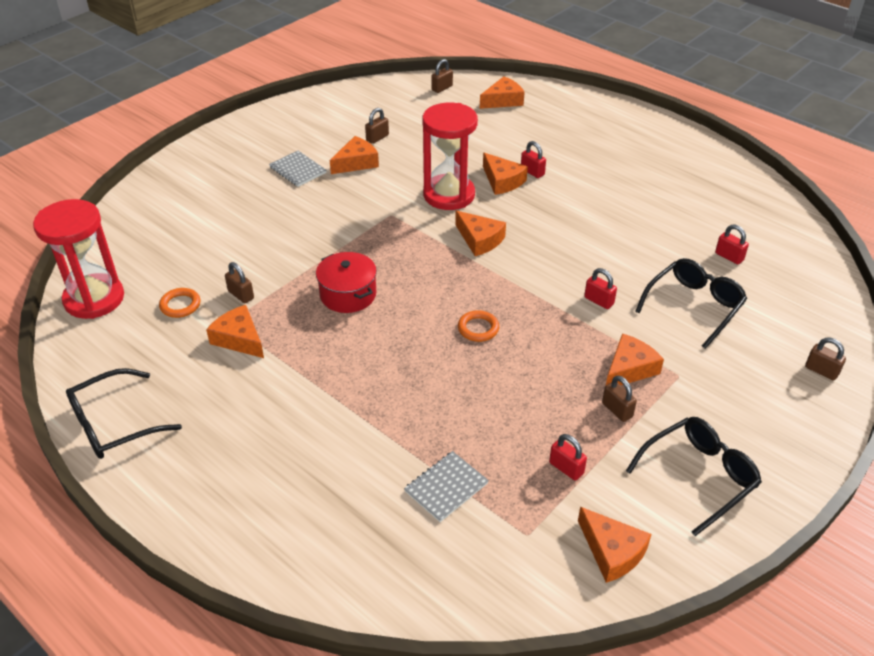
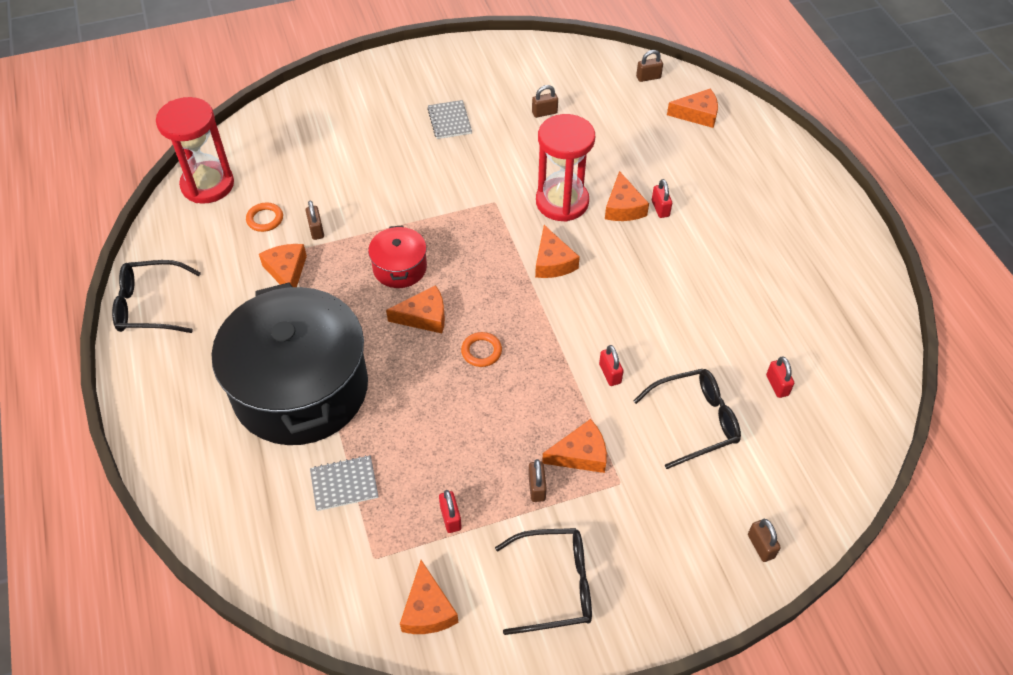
camera: 30 degrees right, 10 degrees up
(335, 428) = (300, 388): none -> black pot
(356, 163) = (506, 133): orange cheese -> orange cheese (424, 317)

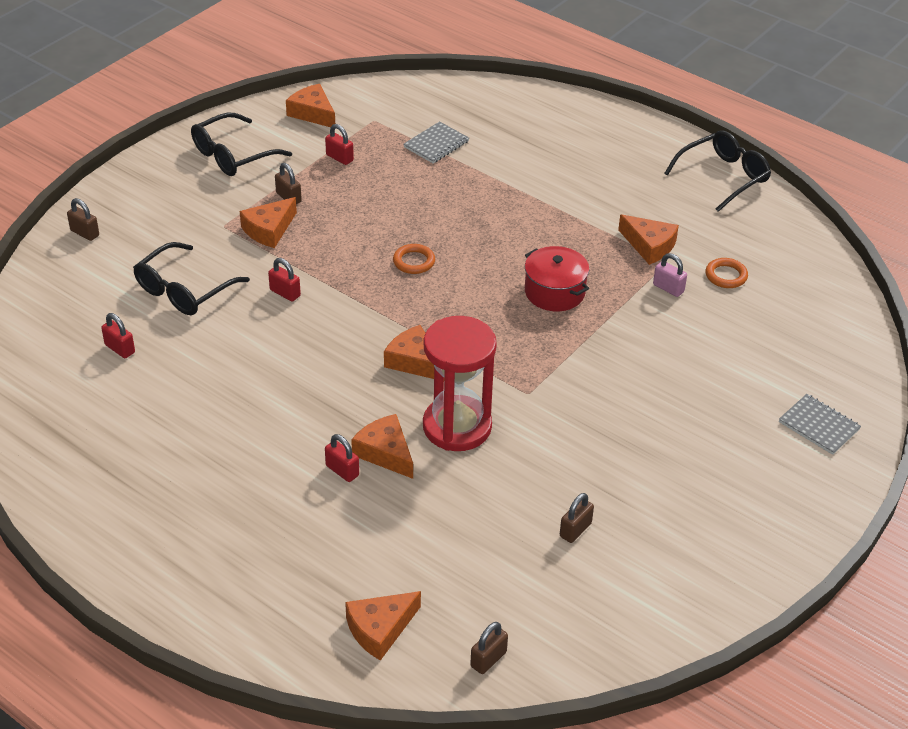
camera: 145 degrees right, 10 degrees down
(207, 185) = (819, 279): red hourglass -> none
(300, 388) = (534, 179): black pot -> none
(316, 230) = (668, 288): brown padlock -> pink padlock
(424, 317) = (490, 265): orange cheese -> none
(449, 121) = (672, 462): grey notebook -> grey notebook (819, 426)

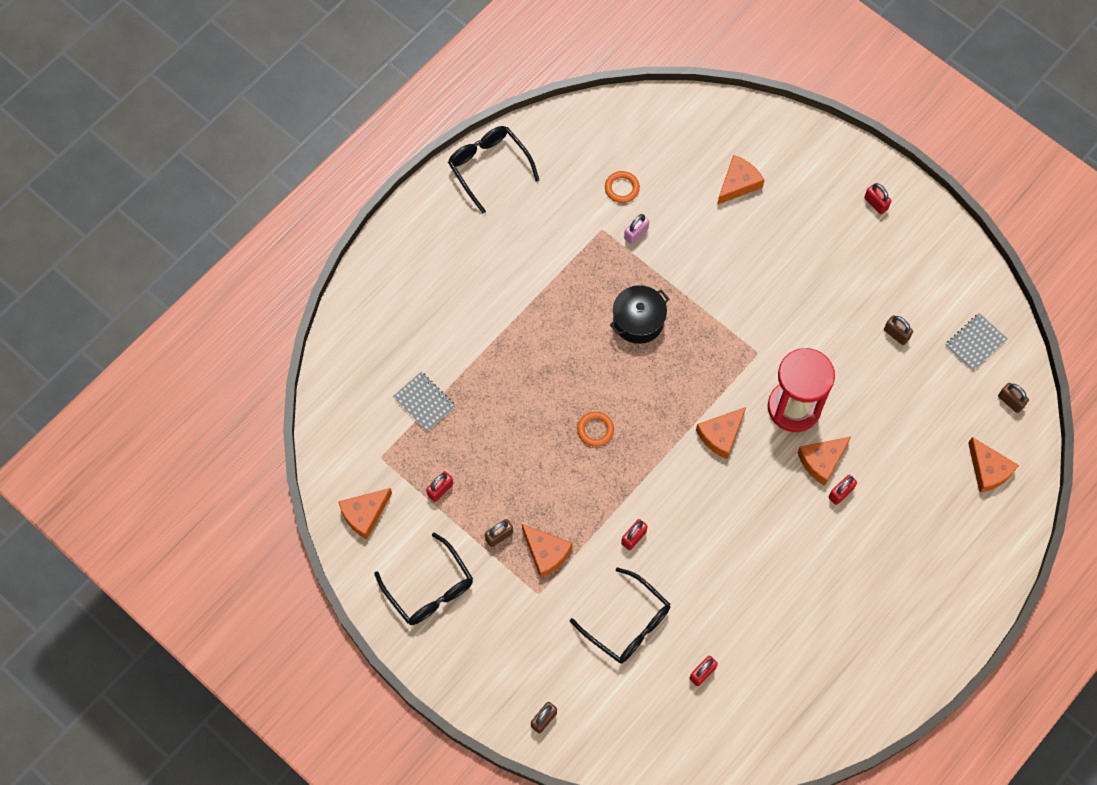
camera: 85 degrees left, 25 degrees up
(554, 292) = (638, 321): red pot -> black pot
(649, 246) = (581, 240): orange cheese -> orange cheese (738, 184)
(771, 511) = (875, 203): none -> red padlock
(819, 426) = (792, 156): grey notebook -> grey notebook (975, 343)

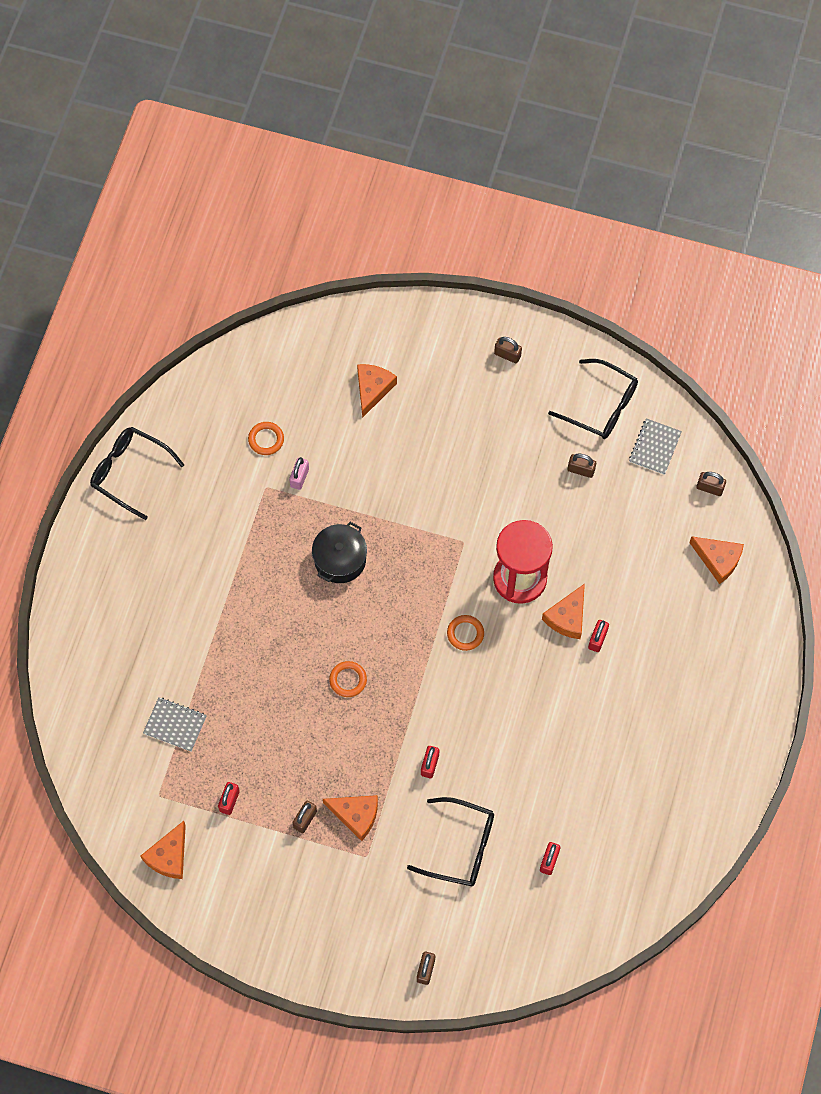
camera: 25 degrees left, 0 degrees up
(429, 589) = (263, 898): black glasses -> black glasses (601, 406)
(721, 435) = (465, 633): orange cheese -> orange ring
(875, 203) = (507, 355): red padlock -> brown padlock

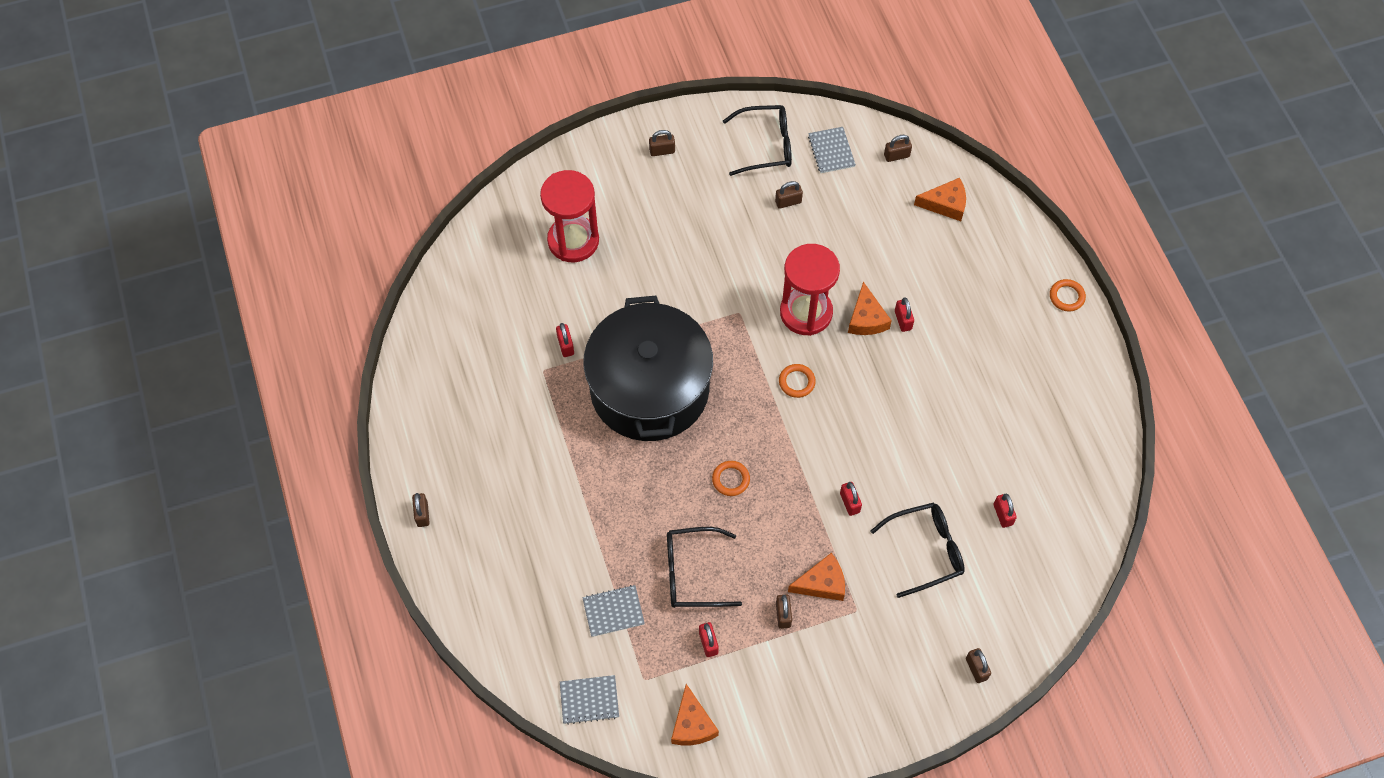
camera: 35 degrees left, 5 degrees down
(86, 546) = (422, 514): none -> brown padlock
(105, 782) = (589, 700): none -> grey notebook
(130, 472) = (416, 430): black glasses -> black glasses (693, 573)
(266, 439) = (514, 333): orange ring -> orange ring (1066, 297)
(299, 477) = (565, 345): pink padlock -> red padlock
(340, 559) = (649, 389): black pot -> black pot, size x2.29
(373, 389) = (573, 241): orange cheese -> red hourglass

